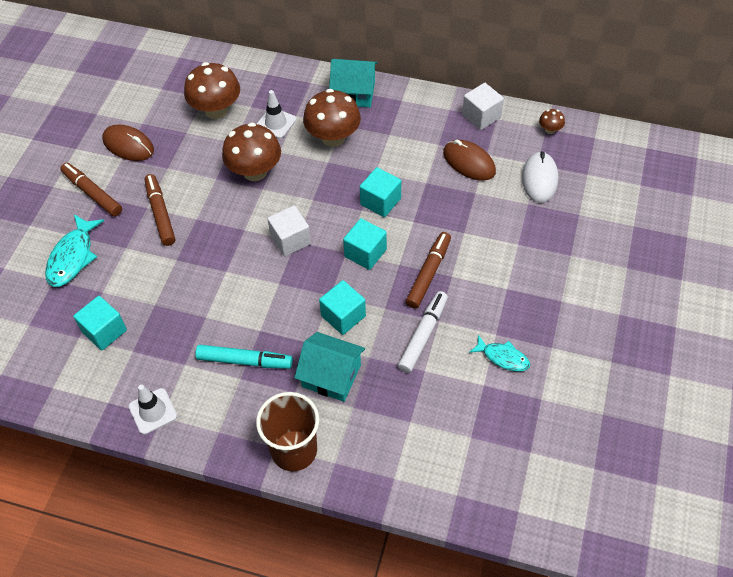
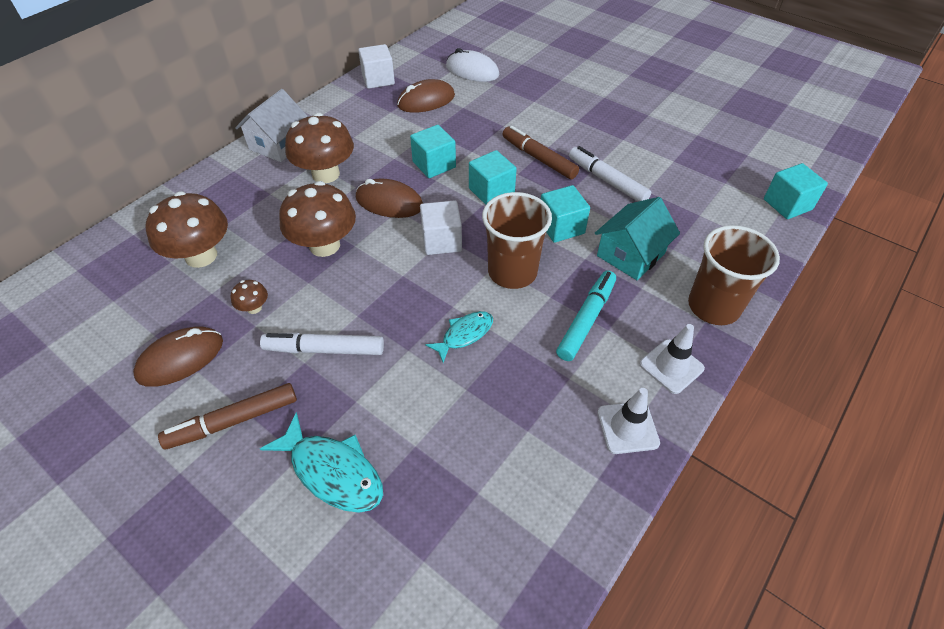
camera: 70 degrees left, 5 degrees down
(104, 331) = (482, 457): turquoise cube -> turquoise cube (787, 204)
(160, 213) = (324, 349): brown marker -> white marker
(275, 123) = (268, 211): white traffic cone -> white traffic cone (671, 366)
(276, 297) = (512, 272): none -> brown cup
(319, 190) = (389, 202): none -> brown mouse
(354, 93) = (278, 144): turquoise house -> white house
(503, 357) = (649, 142): turquoise fish -> turquoise fish (464, 335)
(550, 130) = (423, 51): brown mushroom -> brown mushroom (254, 308)

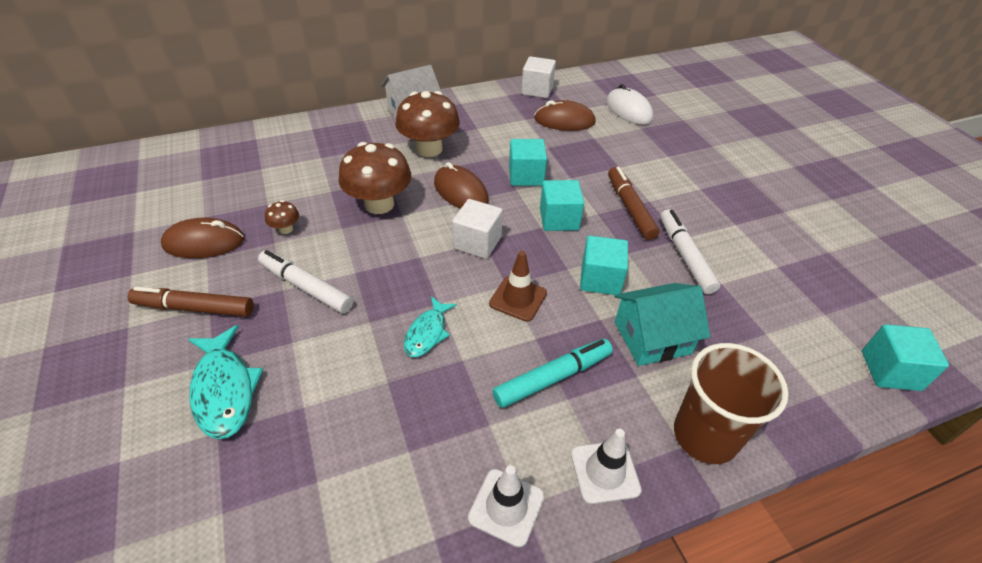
camera: 30 degrees right, 5 degrees down
(201, 256) = (285, 173): brown mushroom -> none
(464, 335) = (427, 333): turquoise fish -> turquoise fish turned 120 degrees clockwise
(512, 272) = (518, 298): brown cup -> brown traffic cone

